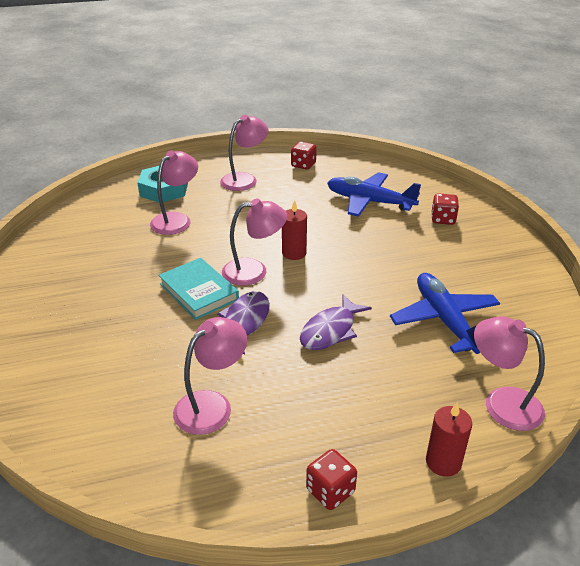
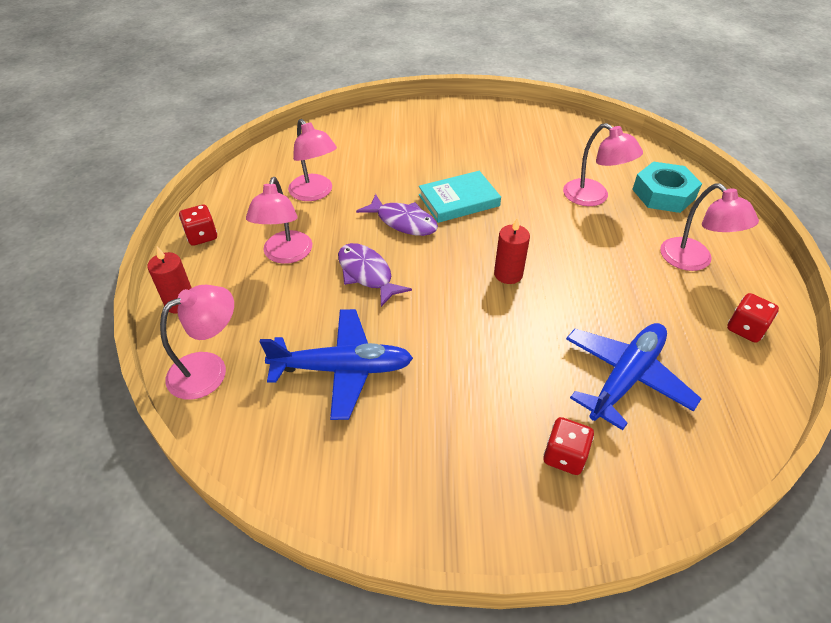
camera: 105 degrees right, 10 degrees up
(254, 271) = (482, 239): pink lamp -> pink lamp (285, 255)

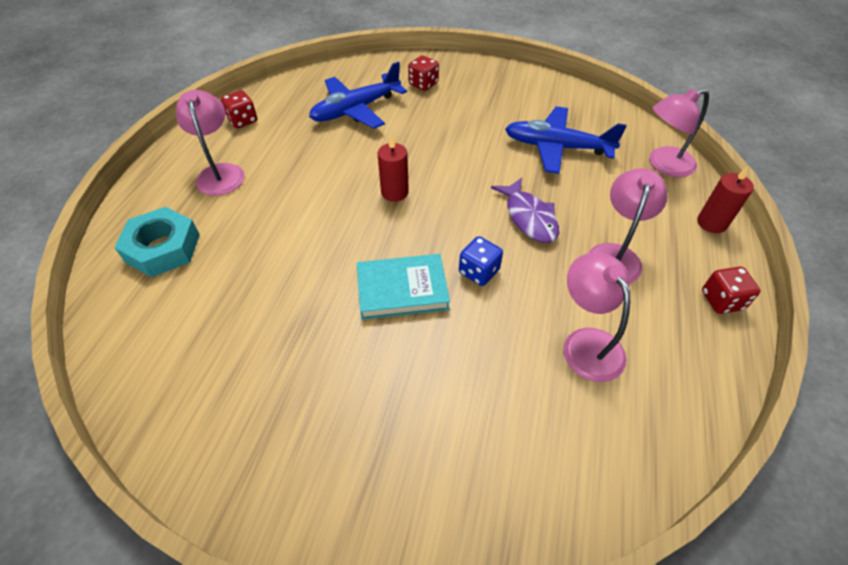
camera: 165 degrees left, 5 degrees up
(403, 222) = (478, 272): purple fish -> blue dice
(593, 197) = (244, 260): pink lamp -> none

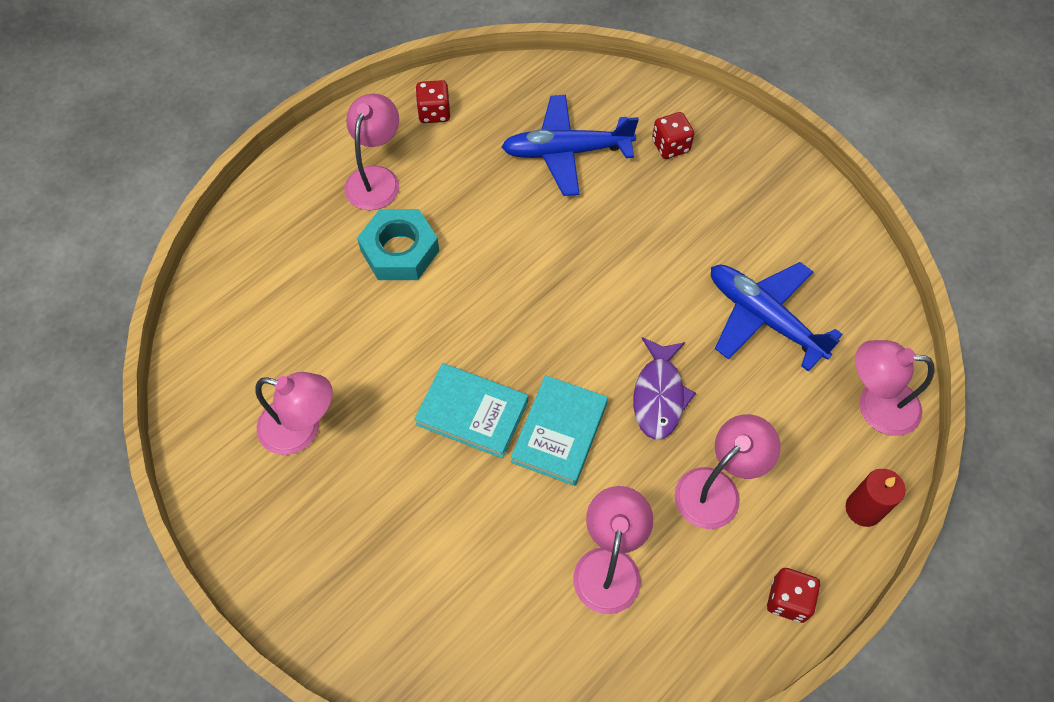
camera: 30 degrees right, 10 degrees up
(163, 248) = (281, 250): turquoise nut -> turquoise nut (400, 251)
(260, 371) = (302, 429): none -> pink lamp
(394, 192) = (537, 291): red candle -> none
(478, 272) = (559, 432): blue dice -> turquoise book

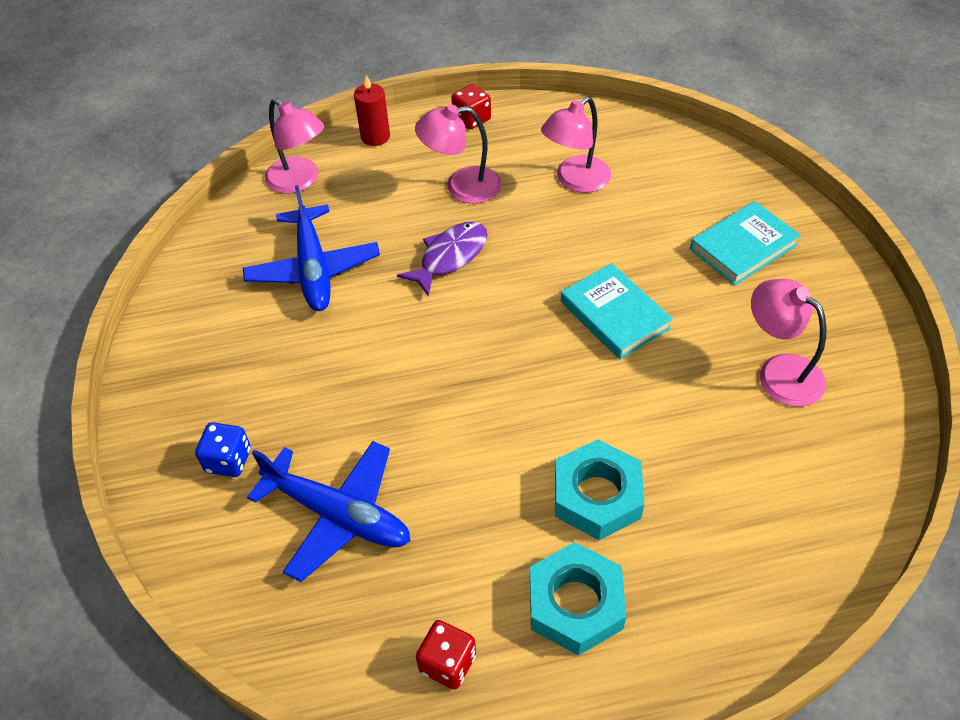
camera: 145 degrees left, 10 degrees down
(376, 178) = (575, 604): pink lamp -> turquoise nut
(559, 432) = (550, 269): turquoise book -> turquoise book (743, 247)
(670, 146) = (228, 460): red dice -> blue dice

